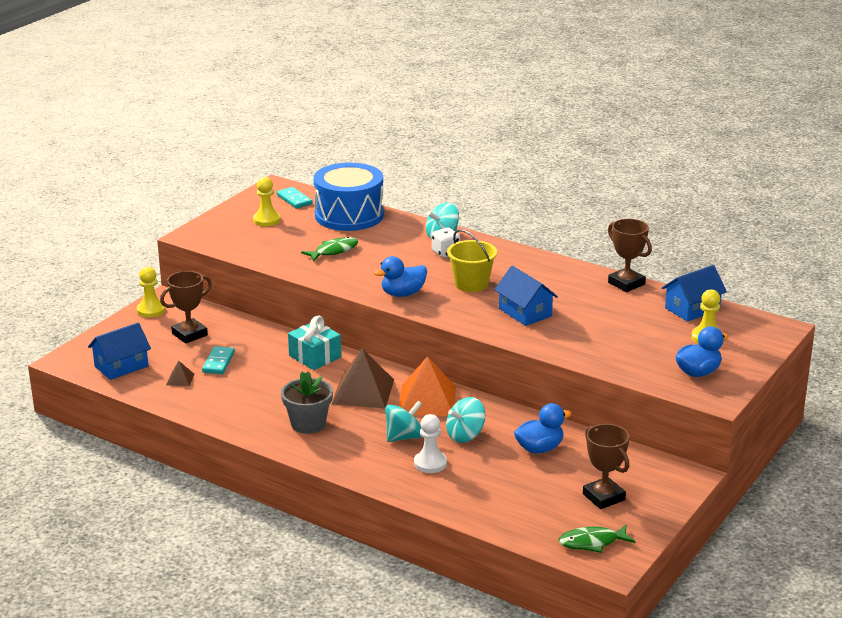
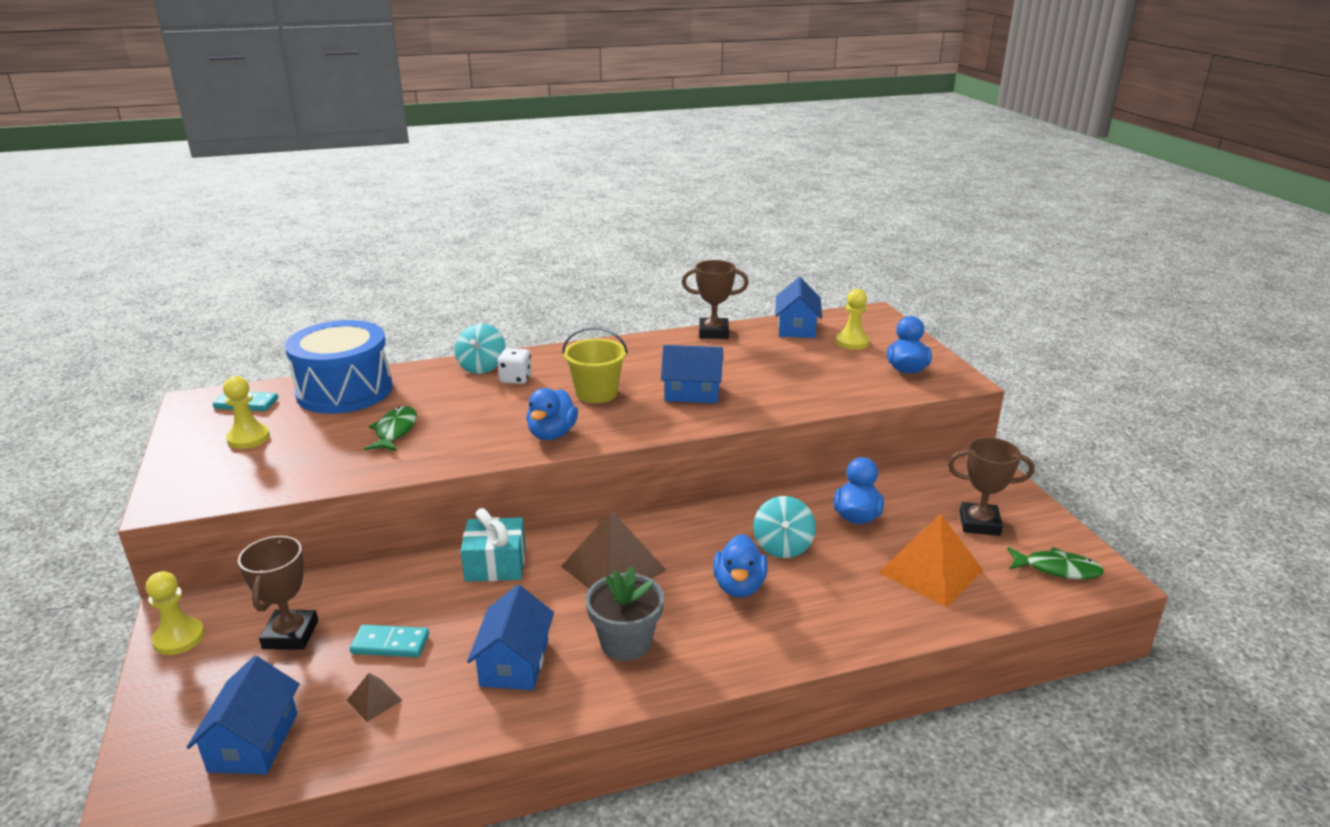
camera: 50 degrees left, 0 degrees up
(218, 362) = (390, 644): turquoise domino -> turquoise domino turned 45 degrees counterclockwise
(251, 401) = (514, 663): none -> blue house
(404, 437) = (739, 586): turquoise spinning top -> blue duck
(427, 400) = (686, 536): orange pyramid -> orange pyramid (930, 571)
(430, 463) = (811, 595): white pawn -> none
(592, 542) = (1057, 569): green fish -> green fish turned 105 degrees counterclockwise

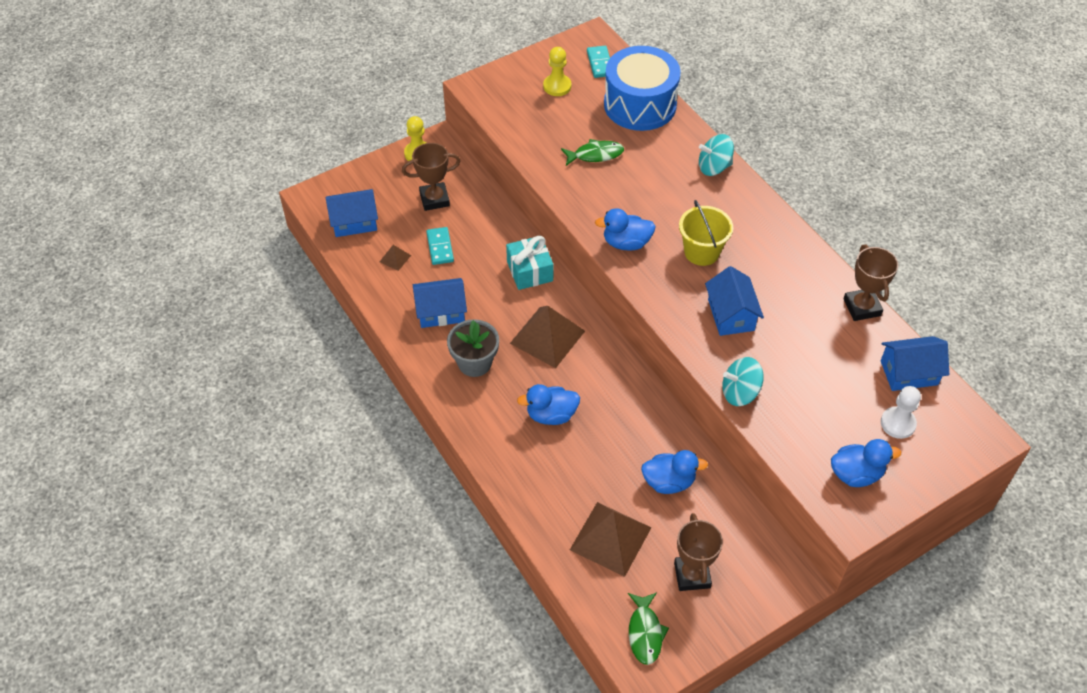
camera: 75 degrees right, 25 degrees up
(516, 379) = (703, 194): white dice -> none
(782, 546) = (609, 435): turquoise spinning top -> turquoise spinning top (740, 392)
(852, 342) = (898, 423): yellow pawn -> white pawn
(930, 571) = (610, 538): orange pyramid -> brown pyramid

